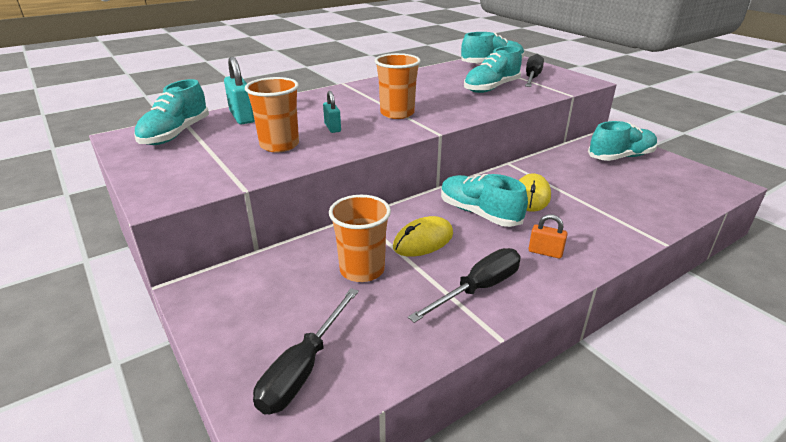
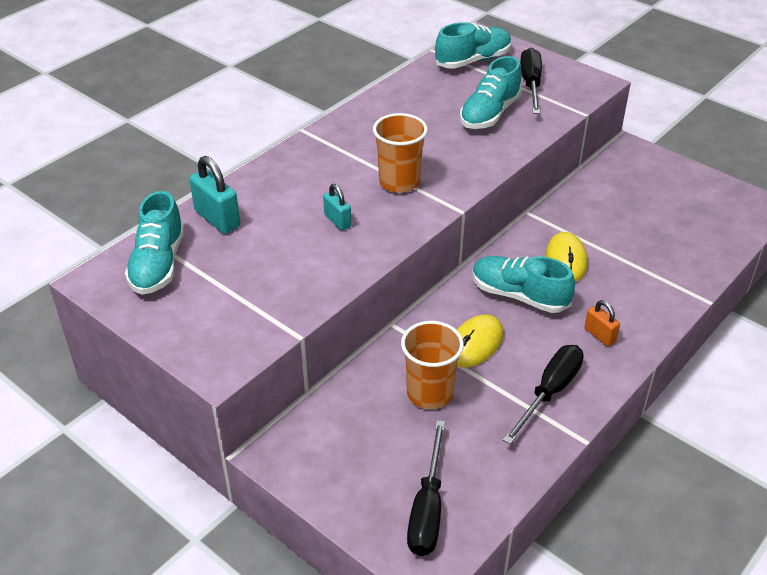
camera: 15 degrees left, 10 degrees up
(279, 145) = (294, 262): orange cup -> none
(545, 252) = (599, 335): orange padlock -> orange padlock turned 45 degrees clockwise
(620, 157) = (647, 181): turquoise shoe -> none

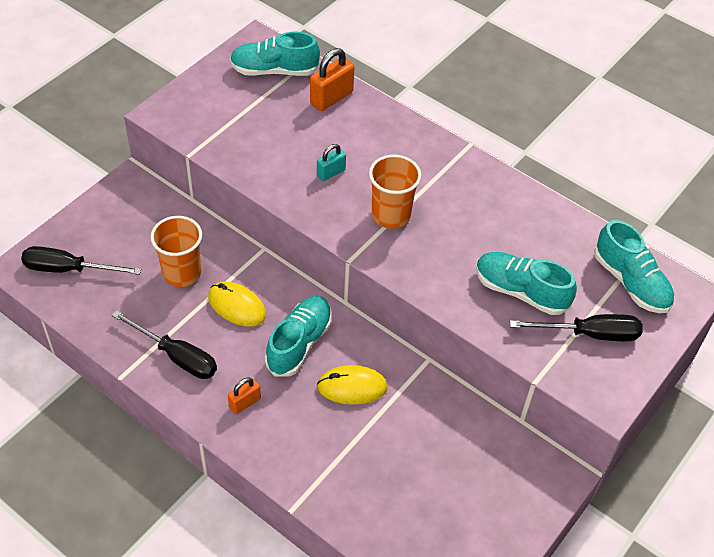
camera: 85 degrees right, 10 degrees up
(217, 219) = (331, 98): turquoise padlock -> orange padlock

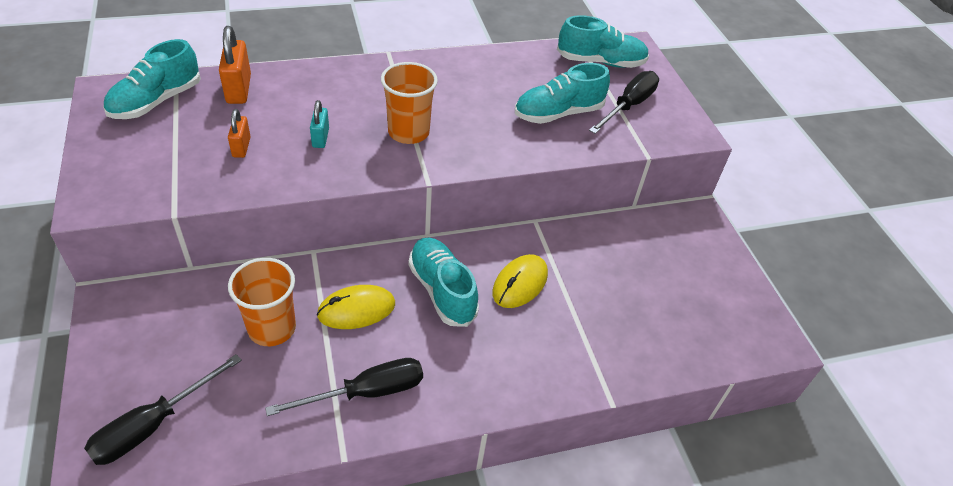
camera: 55 degrees left, 5 degrees down
(245, 403) = (470, 370): orange padlock -> orange padlock (241, 147)

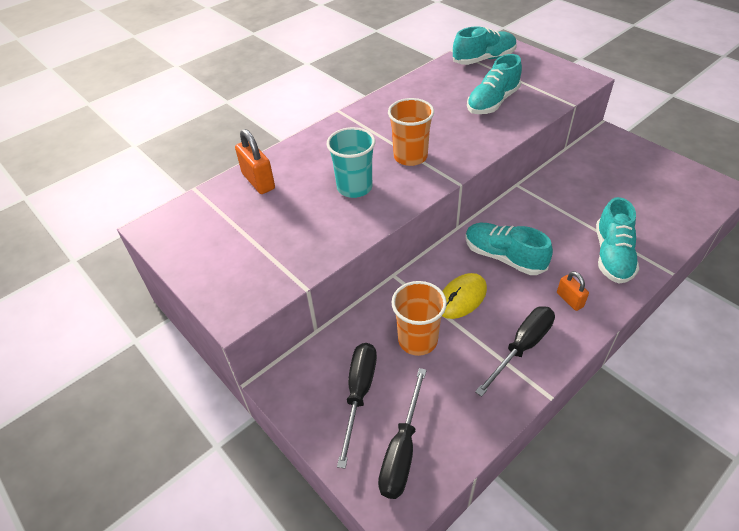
camera: 20 degrees left, 0 degrees up
(156, 101) = (204, 217): turquoise shoe -> turquoise shoe (612, 255)
(241, 147) = (305, 219): orange padlock -> orange padlock (569, 300)
(320, 138) = (354, 187): turquoise padlock -> turquoise cup
(520, 283) = (547, 228): yellow mouse -> none
(628, 106) = (529, 79): black screwdriver -> black screwdriver (359, 393)

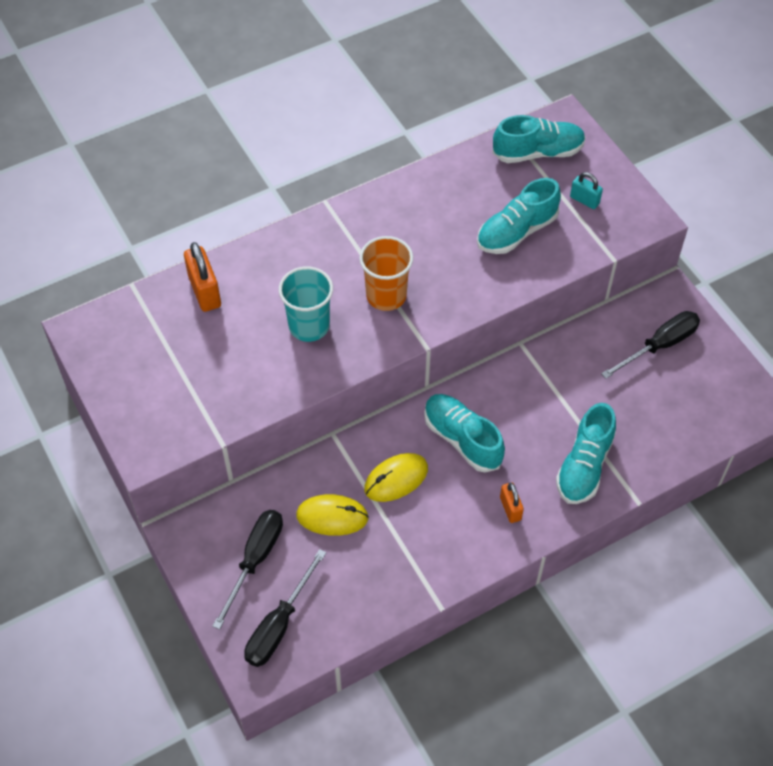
camera: 10 degrees right, 10 degrees up
(417, 340) = (332, 516): orange cup -> yellow mouse
(522, 347) = (436, 550): black screwdriver -> black screwdriver (659, 345)
(532, 77) = (584, 200): none -> turquoise padlock

